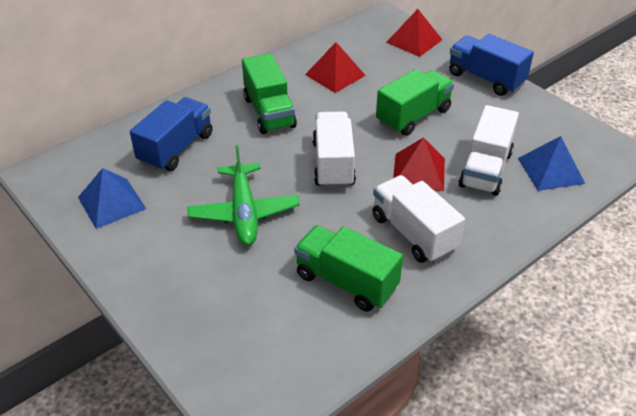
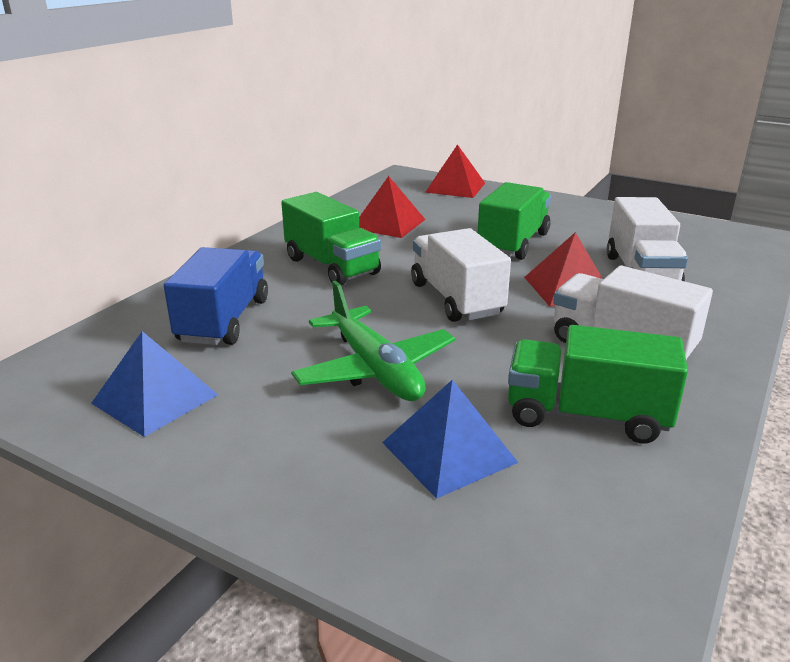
camera: 20 degrees left, 15 degrees down
(485, 79) = (561, 204): blue truck -> none
(550, 170) = (710, 262): blue pyramid -> blue pyramid (449, 452)

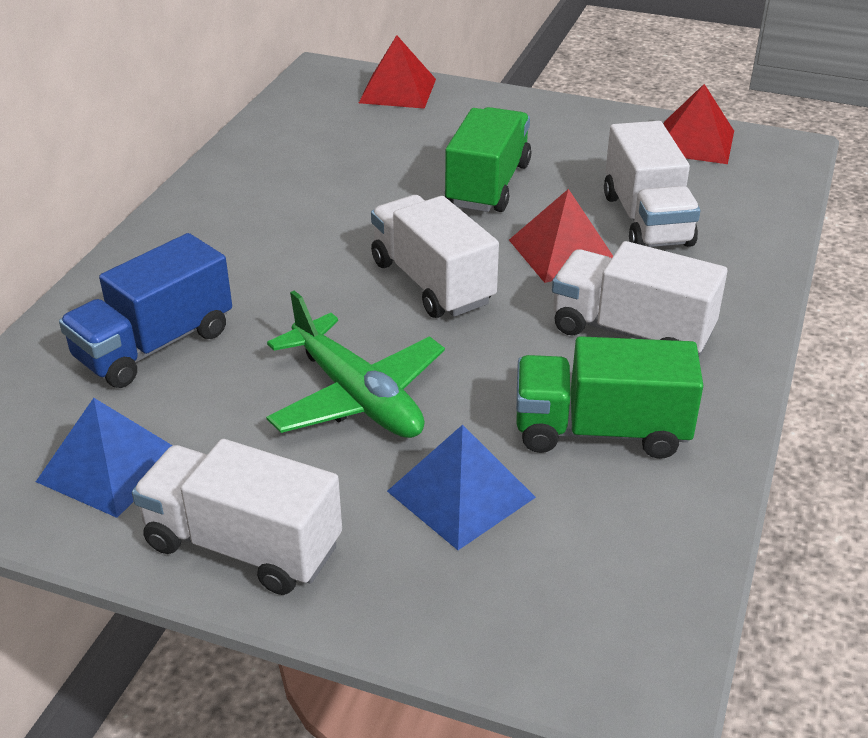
camera: 10 degrees left, 10 degrees up
(224, 320) = (154, 345): blue truck -> blue truck turned 135 degrees counterclockwise
(242, 471) = (243, 545): none -> white truck
(331, 266) = (266, 245): green truck -> none
(388, 224) = (322, 165): red pyramid -> red pyramid (694, 142)

